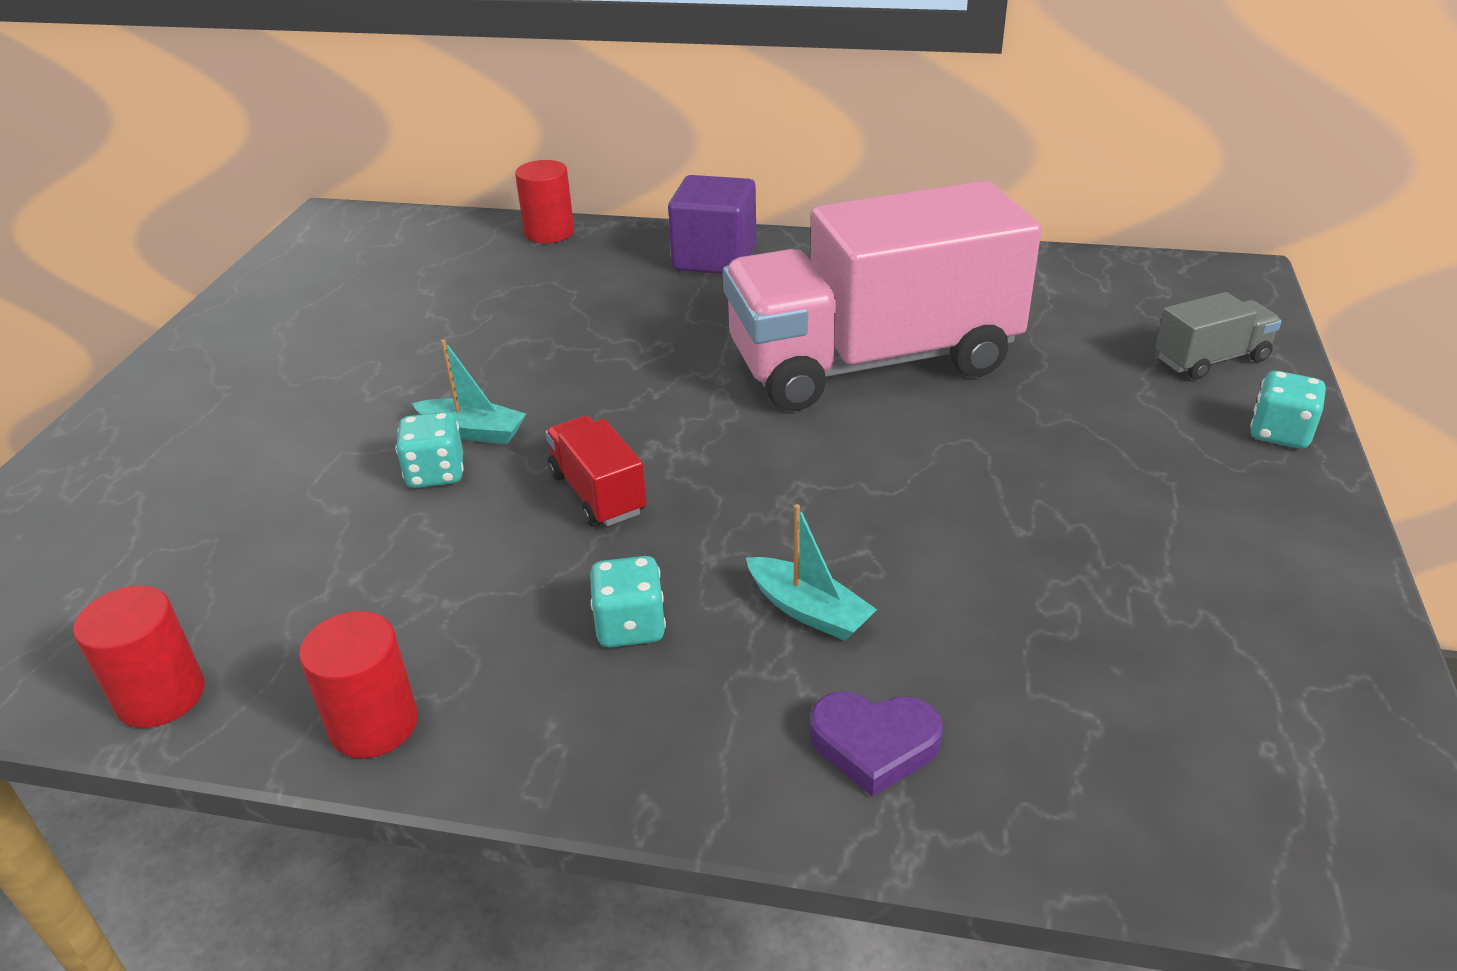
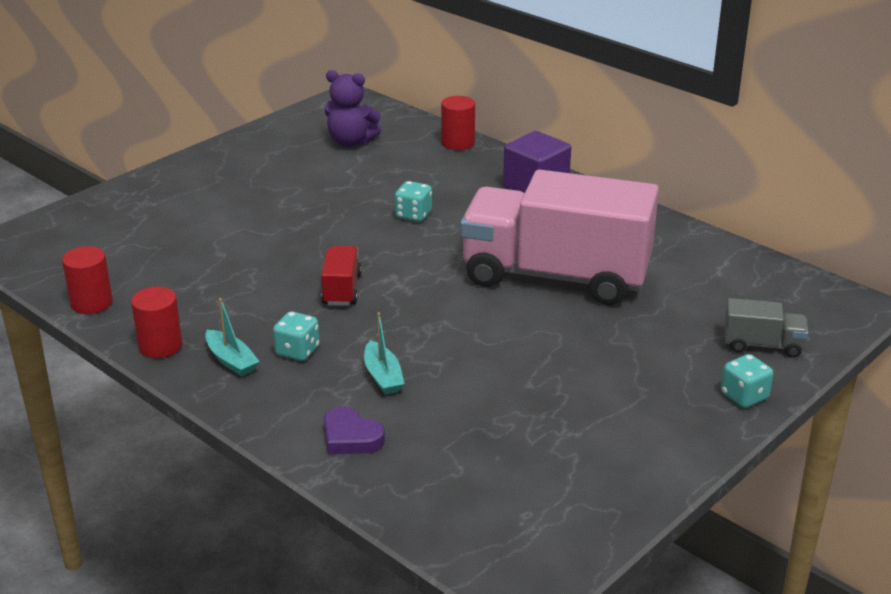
camera: 30 degrees right, 5 degrees down
(393, 274) = (351, 142): none -> purple teddy bear
(436, 473) = (277, 253): turquoise dice -> turquoise dice (413, 215)
(473, 431) = (313, 239): turquoise boat -> turquoise boat (231, 361)

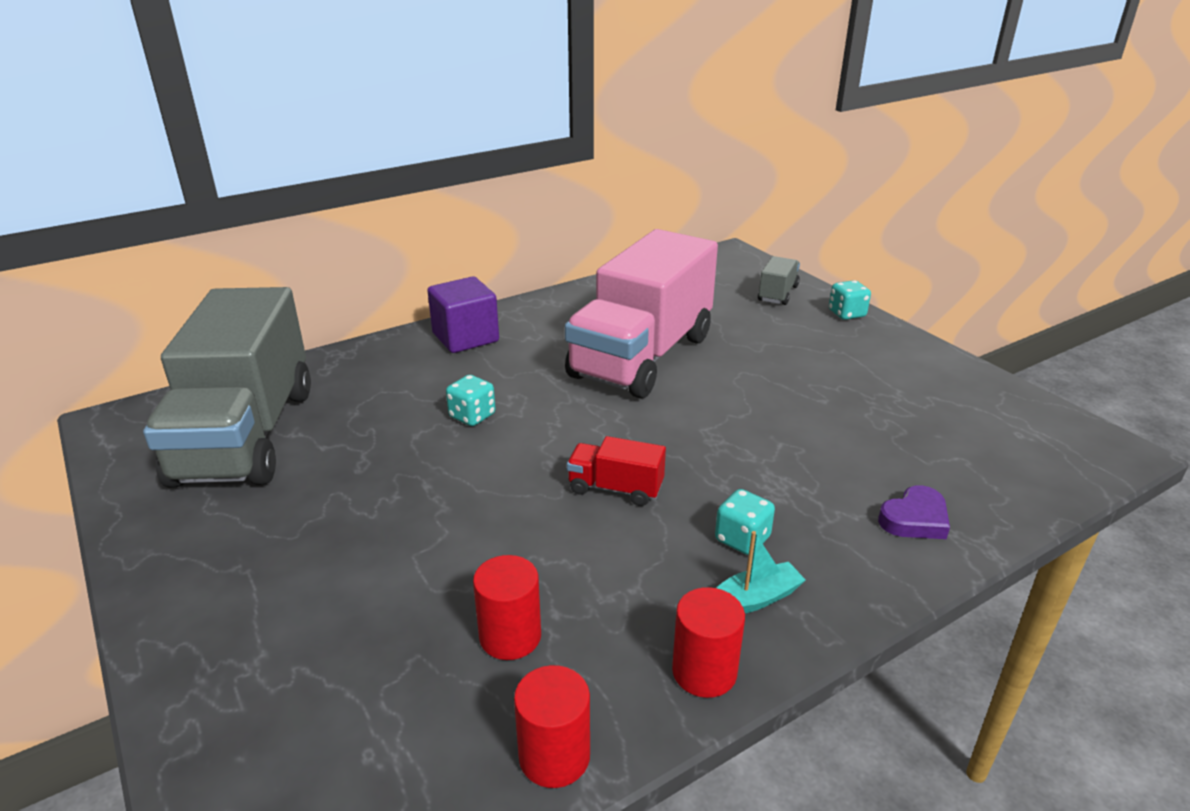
camera: 75 degrees left, 0 degrees up
(351, 142) = (246, 435): purple teddy bear -> grey truck
(383, 376) = (802, 482): turquoise boat -> none
(458, 143) = (325, 364): red cylinder -> red cylinder (510, 636)

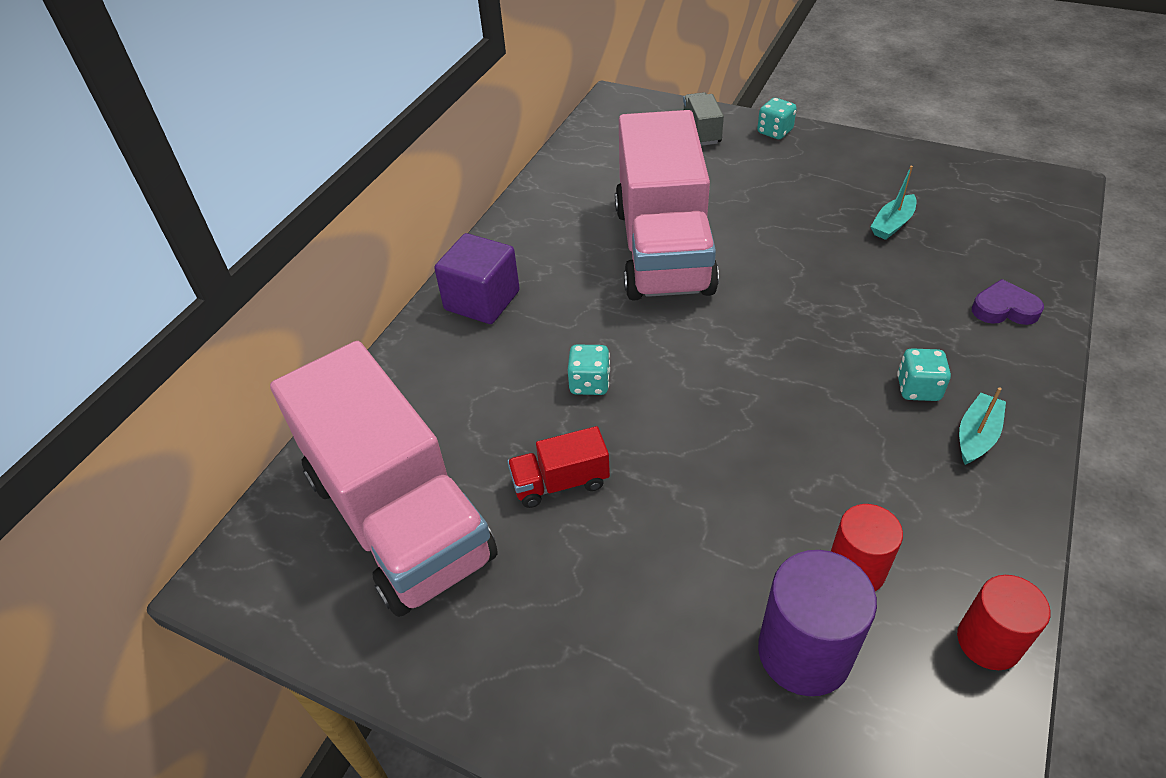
camera: 30 degrees left, 15 degrees up
(246, 435) = (398, 516): grey truck -> pink truck
(391, 667) = (804, 652): none -> purple cylinder
(615, 488) = (785, 393): red truck -> red truck (560, 482)
(704, 671) = (1006, 513): red cylinder -> none
(878, 414) = (892, 224): none -> turquoise boat
(914, 519) = (1004, 309): purple heart -> purple heart turned 105 degrees counterclockwise

